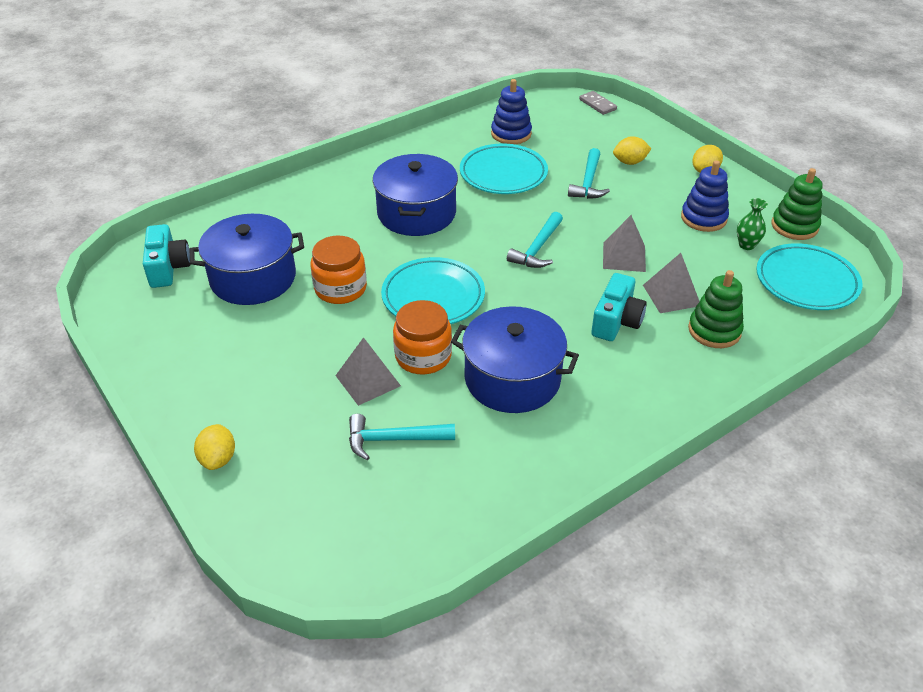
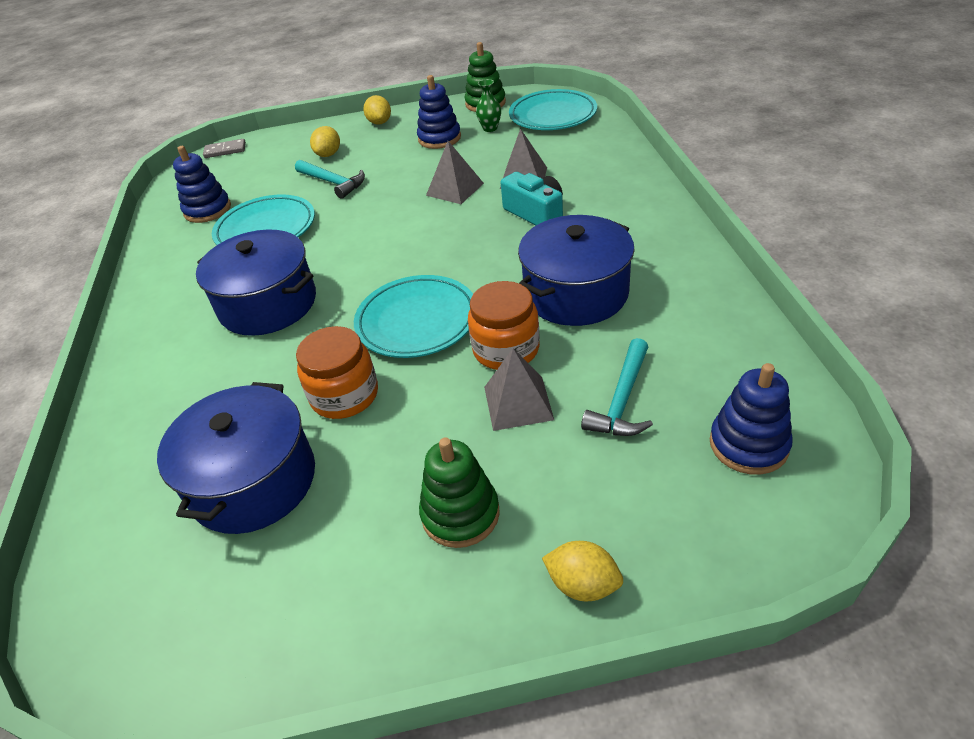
camera: 60 degrees left, 0 degrees up
(168, 267) = (141, 586): turquoise camera -> none
(373, 527) = (748, 444): none -> blue stacking toy
(537, 248) = (401, 234): turquoise hammer -> none
(714, 330) = (581, 168): green stacking toy -> green stacking toy (460, 514)

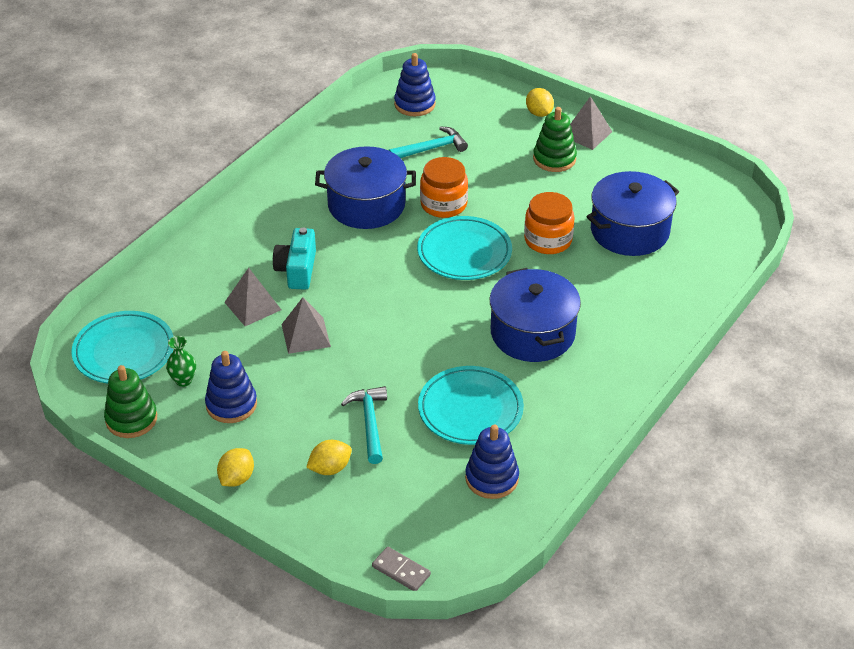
camera: 140 degrees left, 0 degrees up
(518, 403) = (474, 178): grey pyramid -> grey pyramid (586, 133)

